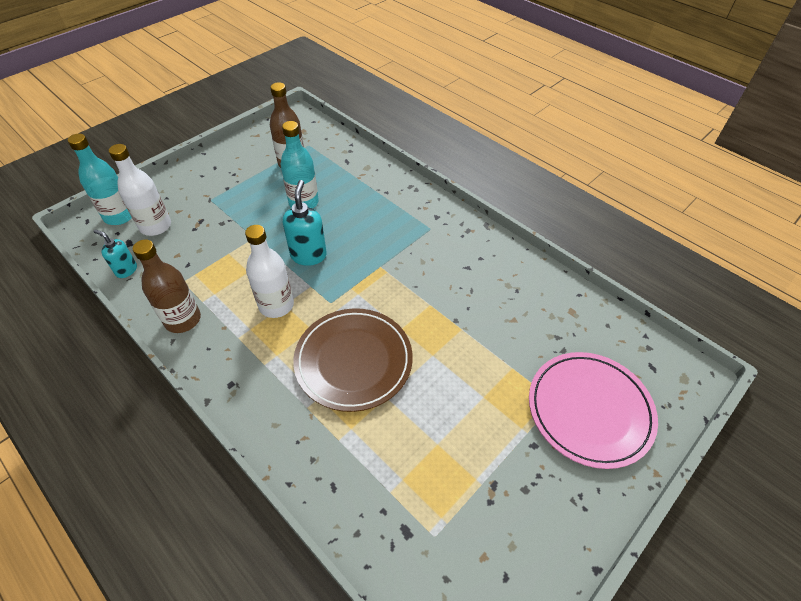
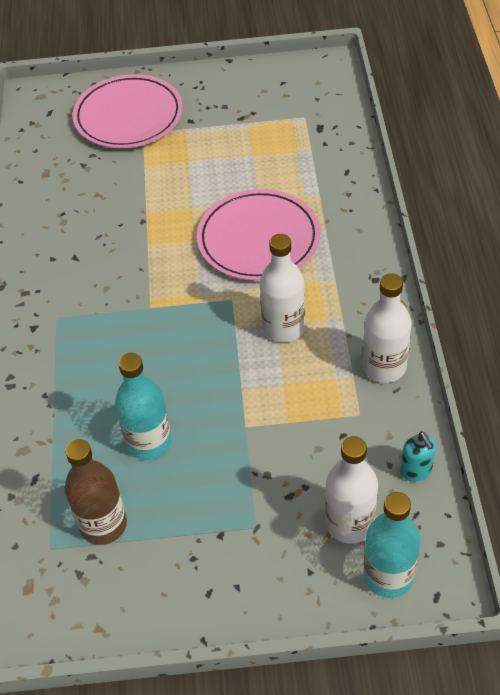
camera: 135 degrees left, 0 degrees up
(183, 320) = (384, 367): brown bottle -> white bottle
(308, 255) = (206, 364): turquoise soap dispenser -> none
(353, 361) = (258, 239): brown plate -> pink plate

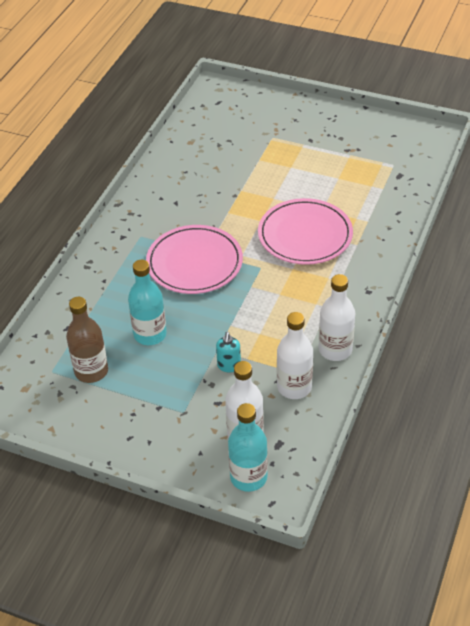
camera: 25 degrees right, 5 degrees down
(128, 116) = (269, 122): pink plate -> pink plate (194, 263)
(283, 327) = (283, 298): white bottle -> white bottle (294, 387)
(416, 471) = (311, 423): turquoise soap dispenser -> turquoise soap dispenser (229, 366)

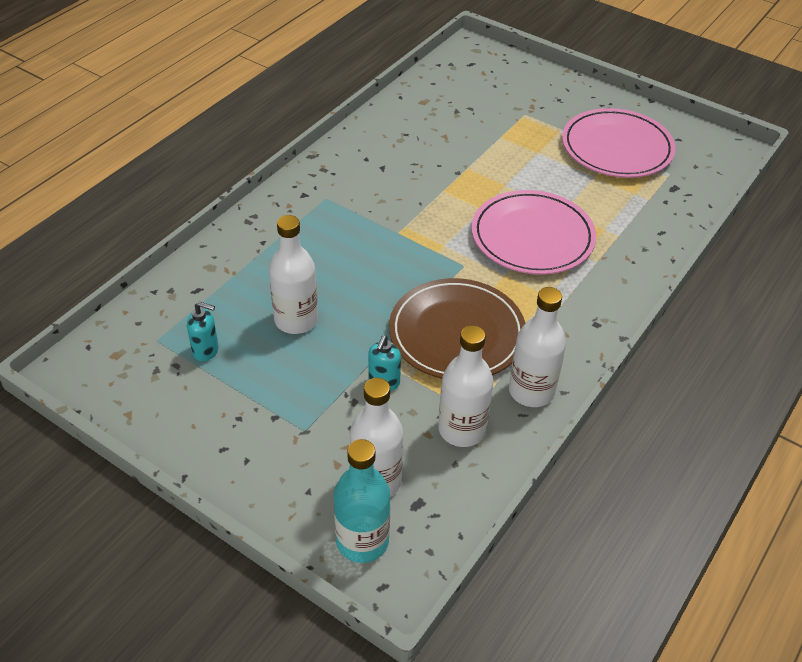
camera: 10 degrees right, 0 degrees up
(91, 371) = (206, 351): brown bottle -> turquoise soap dispenser
(150, 334) = (296, 320): turquoise bottle -> white bottle
(194, 263) = (382, 243): pink plate -> pink plate (617, 148)
(270, 319) = (456, 333): none -> brown plate

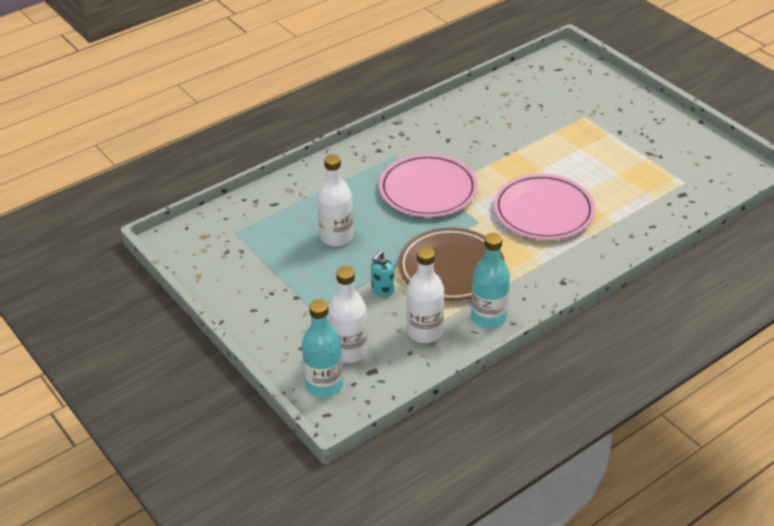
camera: 20 degrees right, 5 degrees down
(206, 351) = (265, 245): turquoise soap dispenser -> none
(531, 391) = (488, 317): white bottle -> turquoise bottle
(617, 148) = (649, 155): pink plate -> pink plate (428, 190)

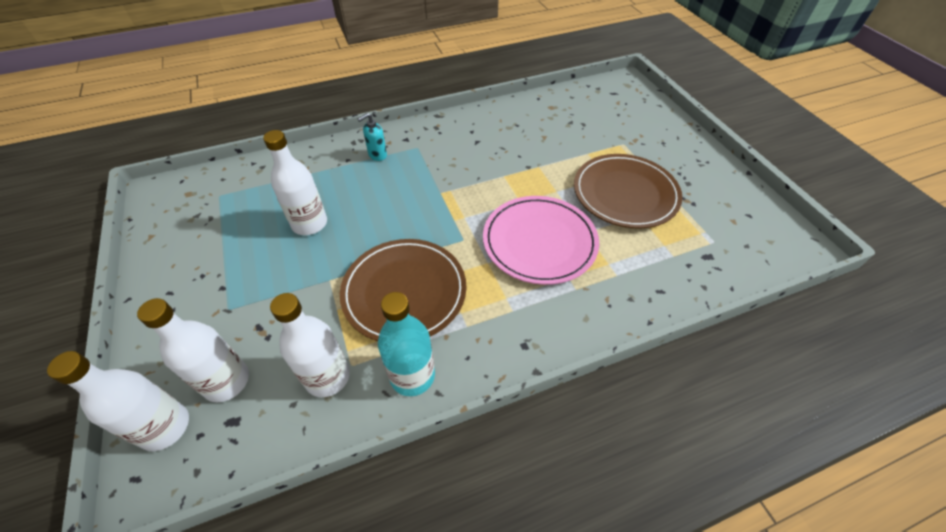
camera: 15 degrees right, 10 degrees up
(324, 385) = (165, 427): turquoise bottle -> white bottle
(382, 290) = (315, 302): turquoise soap dispenser -> turquoise soap dispenser (377, 155)
(428, 190) = (430, 190): pink plate -> none
(600, 159) = (625, 194): none -> brown plate

